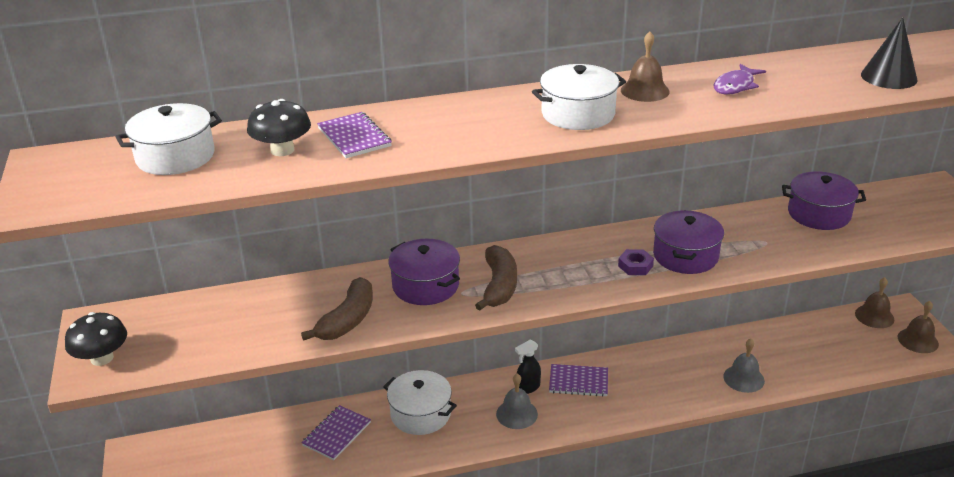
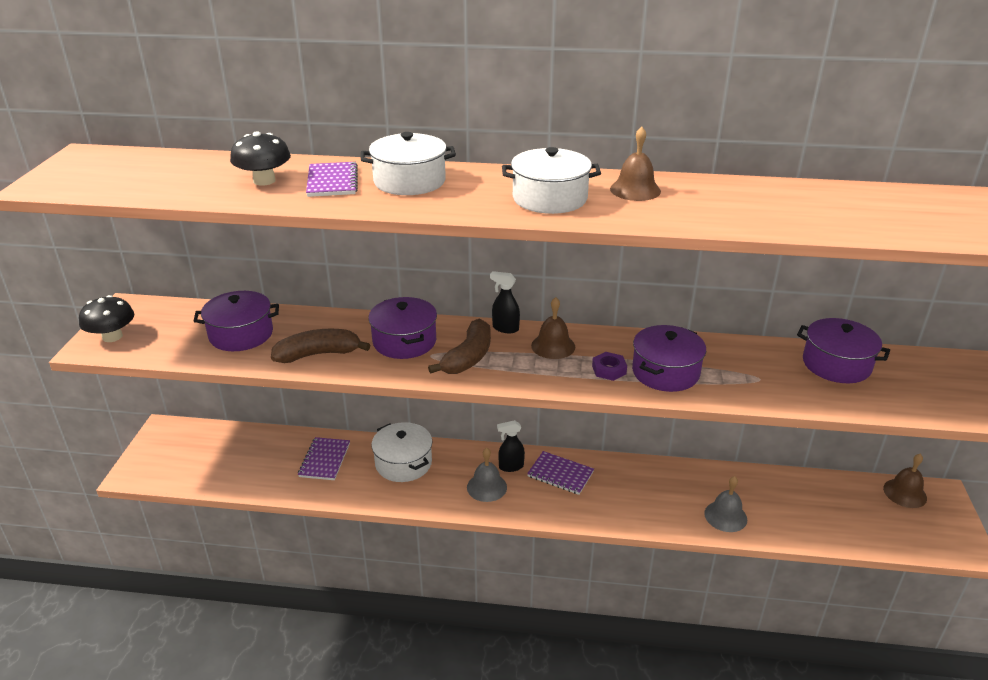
camera: 20 degrees right, 0 degrees up
(175, 157) = (178, 170): white pot -> white pot (409, 181)
(248, 320) = (241, 334): none -> purple pot
(336, 434) = (324, 460): purple notebook -> purple notebook turned 45 degrees counterclockwise
(347, 320) = (318, 354): brown banana -> brown banana turned 150 degrees counterclockwise
(514, 249) = (505, 328): none -> black spray bottle
(735, 86) = (733, 202): purple fish -> none
(888, 77) = (915, 222): black cone -> none
(918, 340) = (942, 530): brown bell -> brown bell (553, 346)

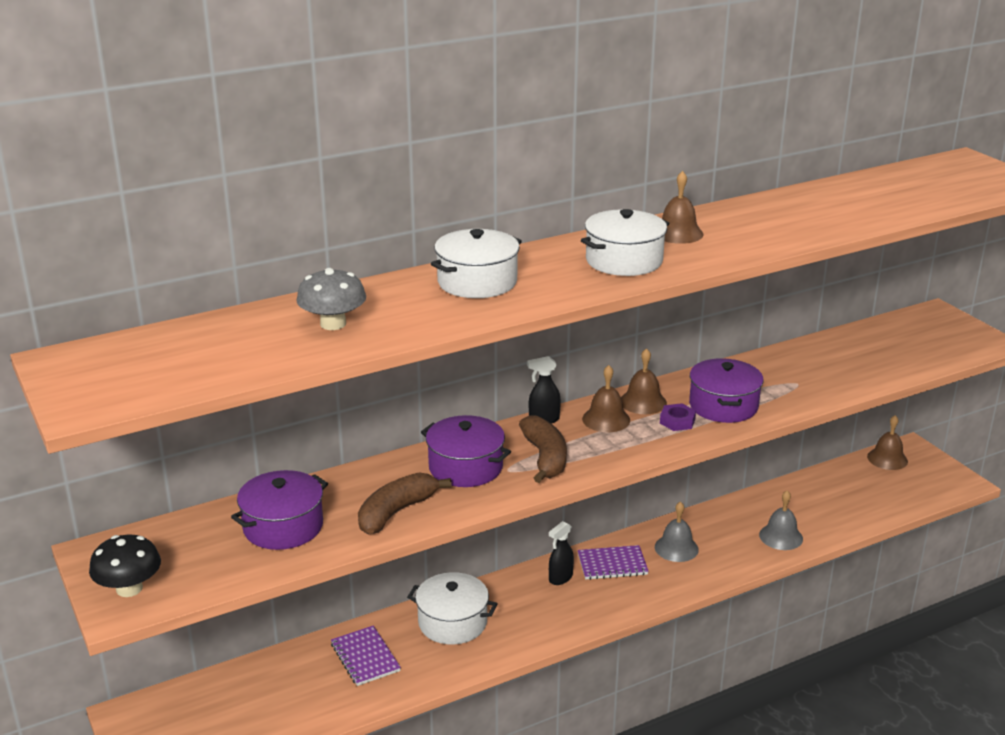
camera: 35 degrees left, 5 degrees down
(264, 181) = (333, 324): black mushroom -> grey mushroom
(332, 181) = (403, 304): purple notebook -> none
(486, 487) = (558, 606): grey bell -> grey bell (676, 548)
(600, 343) = (643, 402): none -> brown bell
(836, 364) = (836, 351): purple pot -> none

